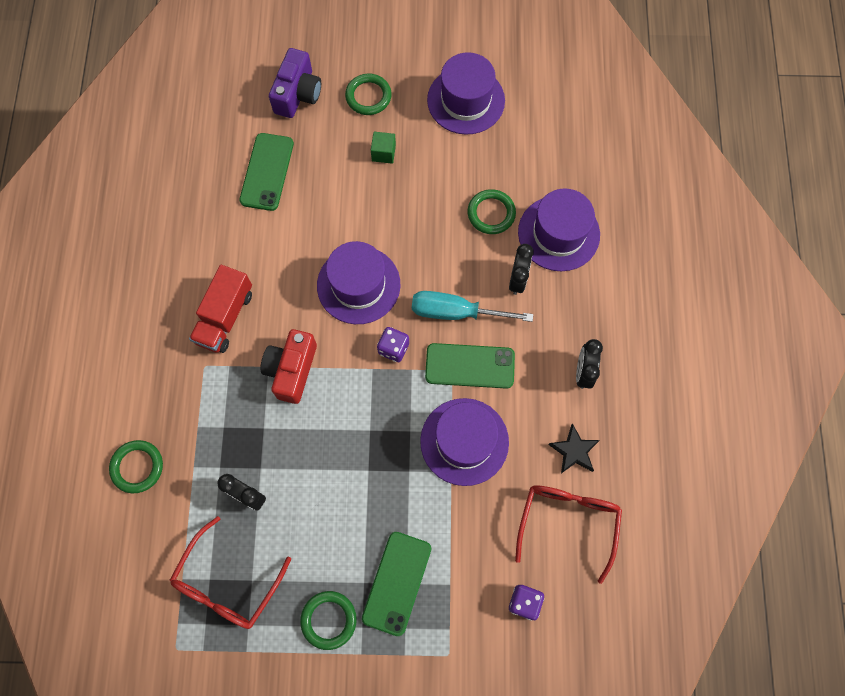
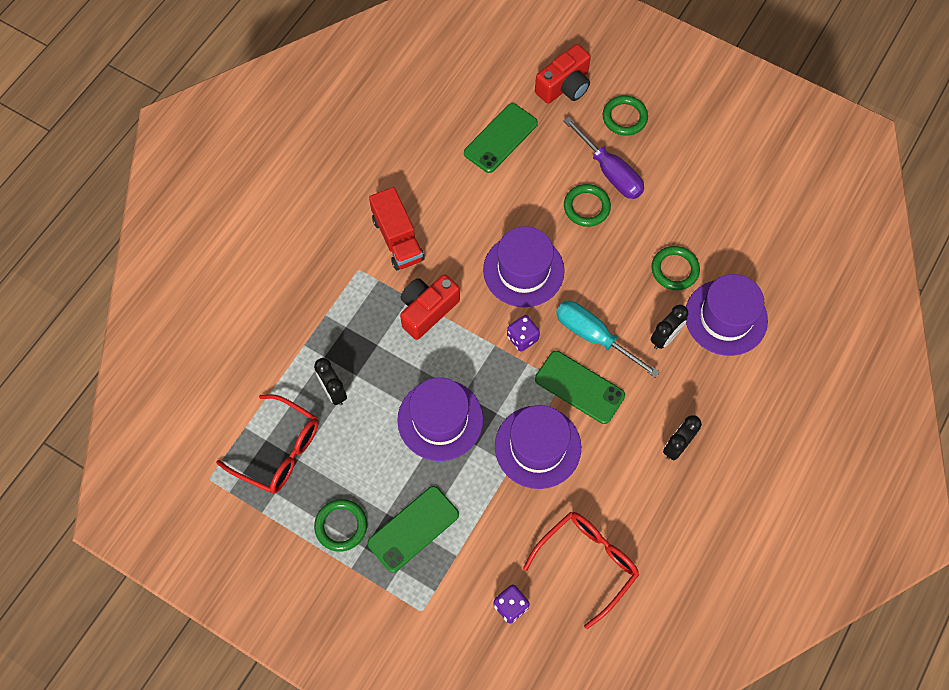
camera: 30 degrees right, 5 degrees down
(137, 467) = (260, 321): green ring -> green ring (586, 207)
(225, 317) = (397, 239): red truck -> red truck turned 75 degrees counterclockwise
(228, 582) = (278, 450): red glasses -> red glasses turned 120 degrees counterclockwise
(298, 94) = (564, 86): purple camera -> red camera
(383, 153) = (610, 171): green cube -> purple screwdriver
(466, 100) = (709, 162): purple hat -> purple hat (440, 419)
(574, 451) = (628, 507): black star -> none

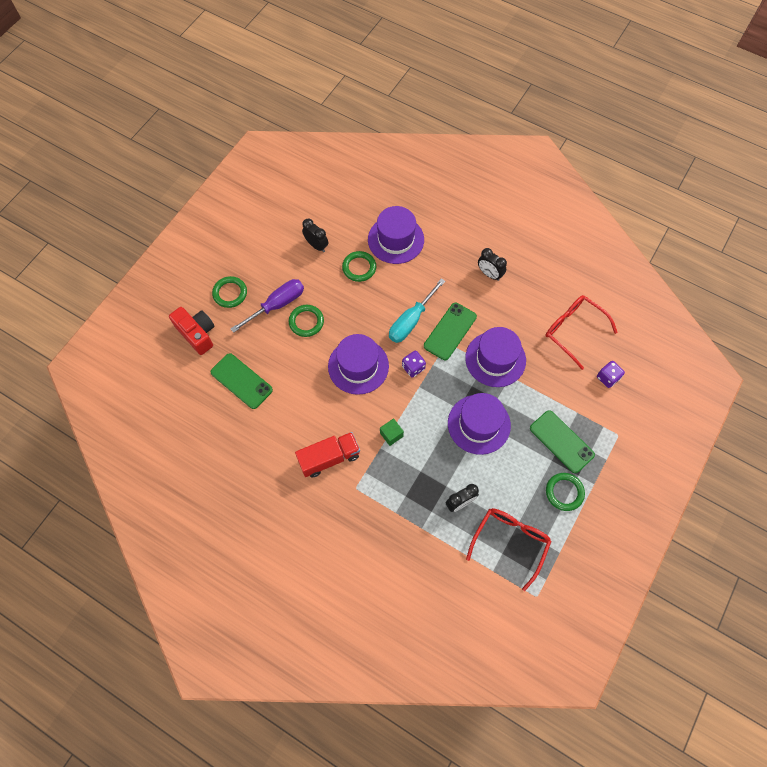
camera: 90 degrees left, 0 degrees up
(427, 310) = (391, 434): red camera -> green cube
(665, 337) = (411, 277): black clock -> black clock (316, 245)

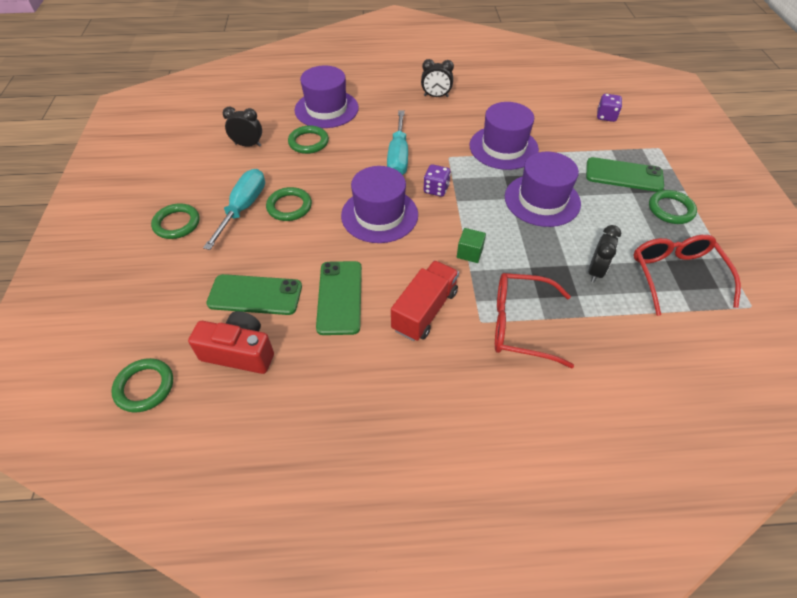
camera: 35 degrees left, 15 degrees down
(150, 406) = (144, 387): none -> green ring
(197, 334) = (161, 279): red camera -> red camera (239, 352)
(277, 305) = (243, 208): purple screwdriver -> turquoise screwdriver
(450, 331) = (442, 147): green phone -> green phone (340, 297)
(573, 331) = (545, 100): red glasses -> red glasses (520, 325)

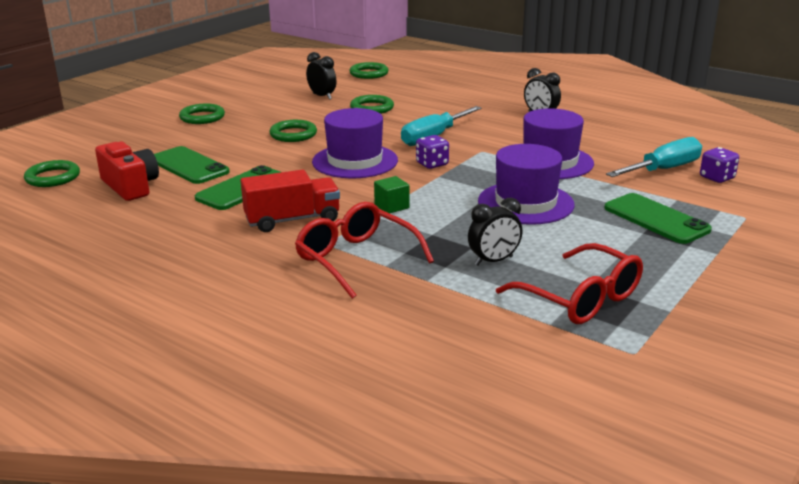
camera: 40 degrees right, 25 degrees down
(243, 208) = (259, 125): turquoise screwdriver -> turquoise screwdriver (663, 170)
(326, 109) = (421, 95): purple hat -> none
(670, 209) = (668, 258): green ring -> green ring (369, 73)
(676, 276) = (580, 298): red glasses -> red glasses turned 105 degrees clockwise

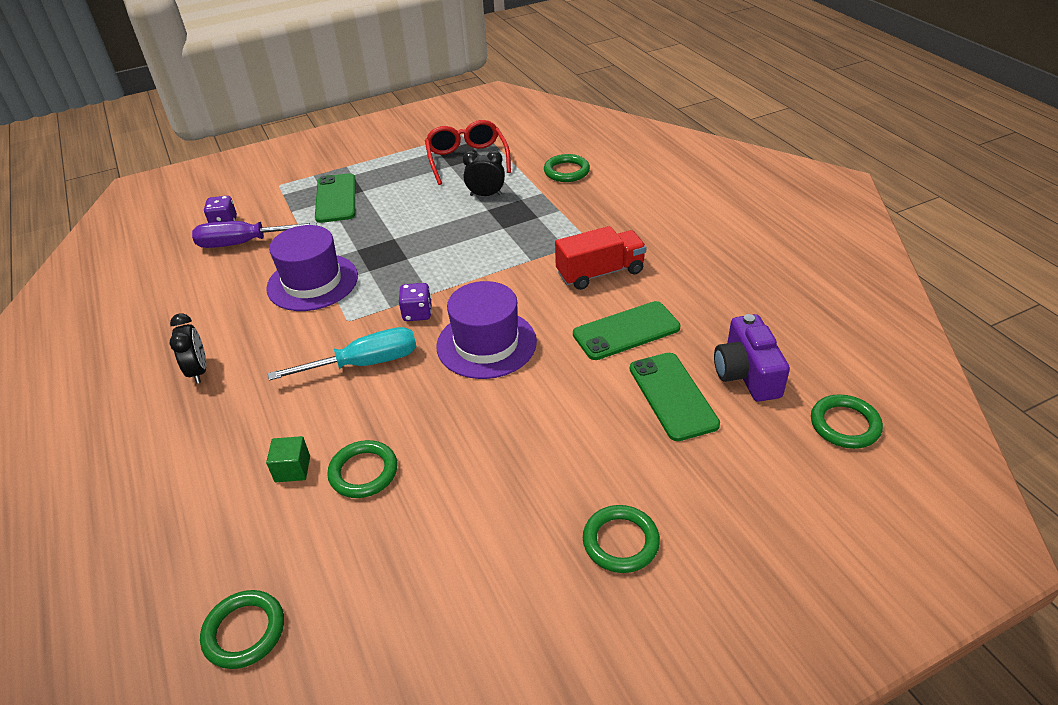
camera: 150 degrees left, 15 degrees up
(130, 186) = (746, 374): red camera -> purple camera
(292, 220) = (600, 273): red truck -> red truck turned 150 degrees clockwise
(293, 134) = (516, 431): green ring -> green ring (566, 171)
(322, 96) = (398, 551): black clock -> none
(356, 259) = (576, 220): red glasses -> none
(391, 206) = (507, 265): green cube -> green cube (292, 469)
(525, 203) = (400, 238): purple hat -> none
(663, 170) = (244, 243): turquoise screwdriver -> purple screwdriver

